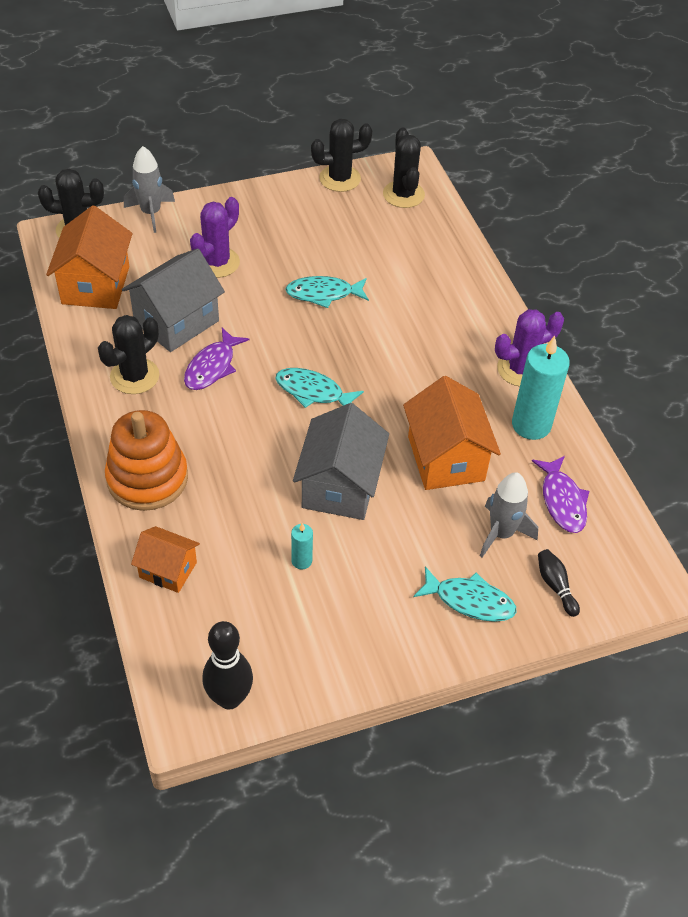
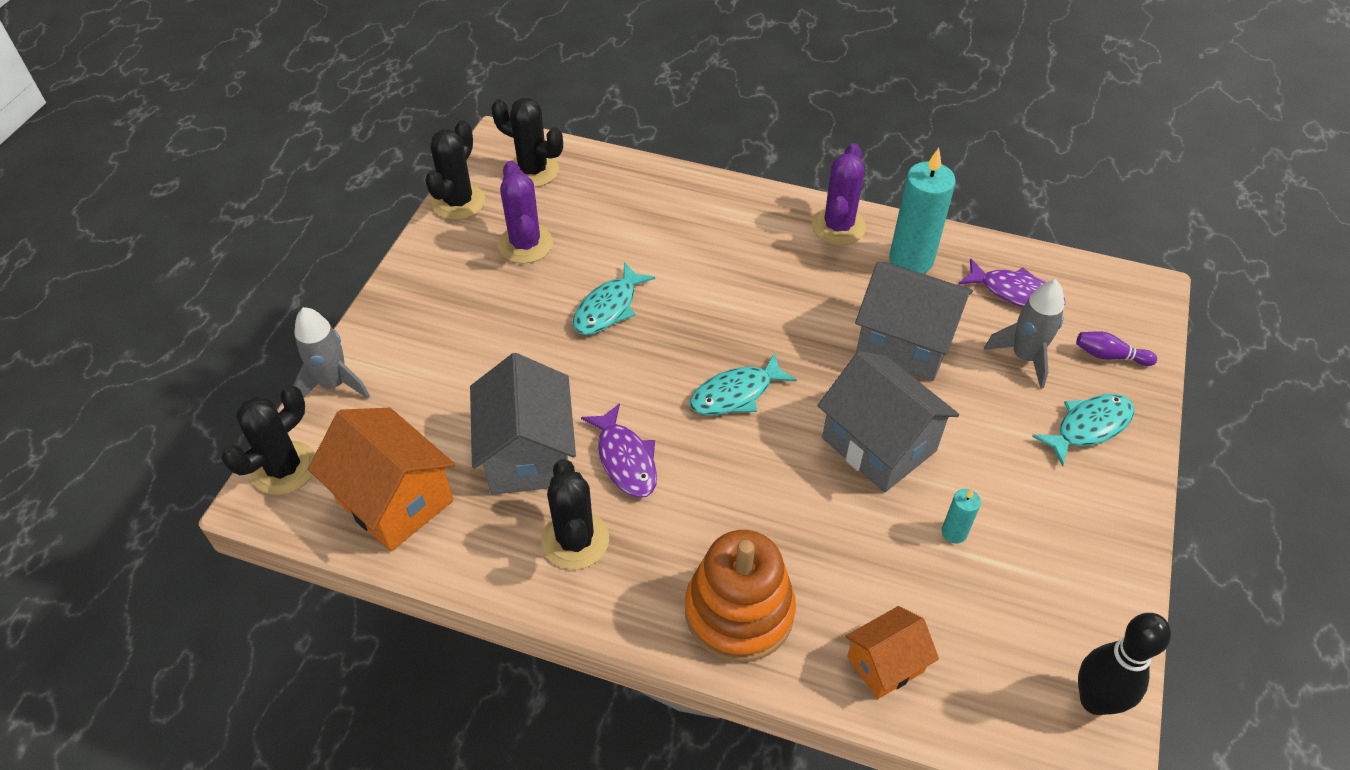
camera: 50 degrees left, 0 degrees up
(217, 262) = (474, 368): purple cactus -> purple cactus (525, 244)
(446, 458) = (905, 343): orange house -> grey house
(555, 586) = (1109, 356): black bowling pin -> purple bowling pin

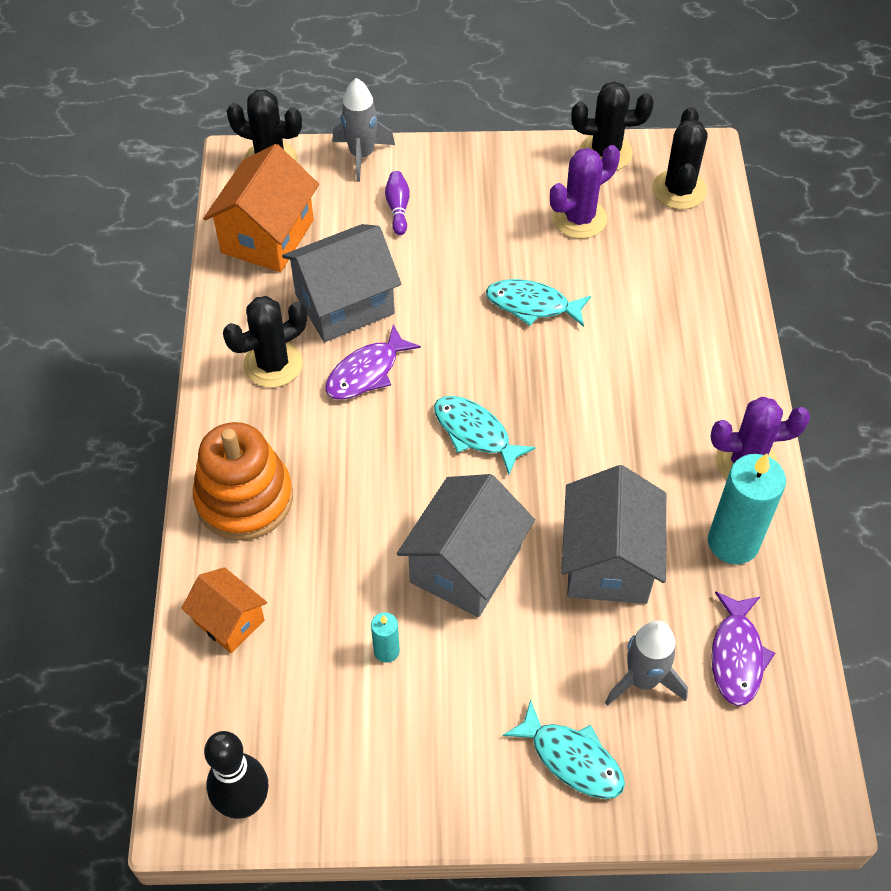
camera: 70 degrees right, 5 degrees up
(1109, 356) = (687, 769): purple bowling pin -> purple bowling pin (398, 208)

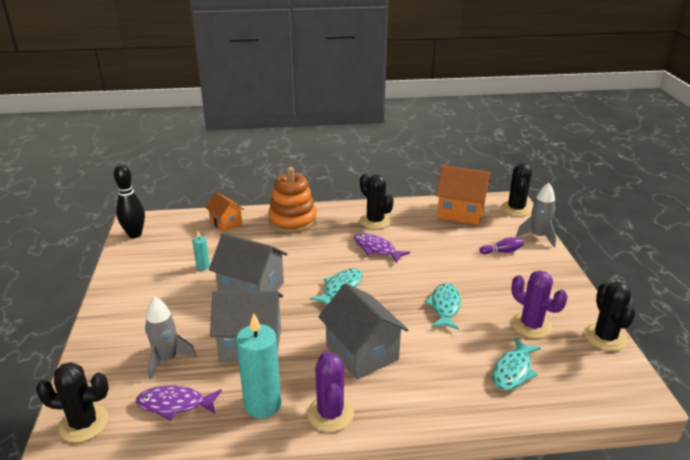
camera: 85 degrees right, 25 degrees down
(229, 621) = (226, 223): orange house -> orange house turned 75 degrees counterclockwise
(344, 304) = (422, 239): grey house -> grey house (362, 352)
(572, 759) = (125, 331): turquoise fish -> turquoise fish (513, 371)
(679, 190) = (589, 378): black cactus -> black cactus (84, 423)

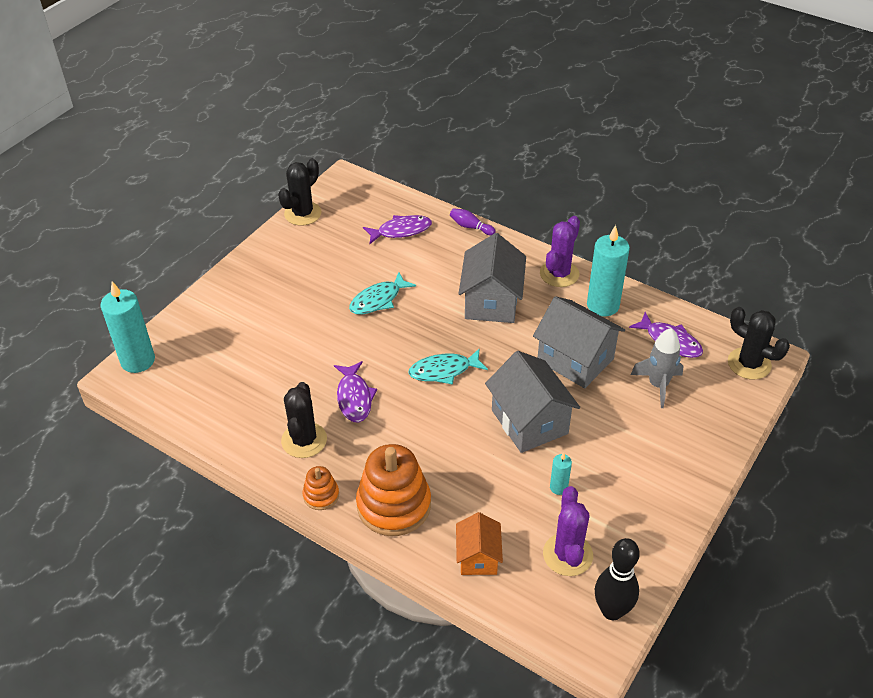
camera: 140 degrees left, 15 degrees up
(335, 208) = (321, 495): none -> orange stacking toy
(460, 212) = (199, 393): orange house -> none
(502, 251) = (245, 320): purple bowling pin -> purple bowling pin (470, 227)
(513, 371) = (401, 231): turquoise fish -> purple fish
(516, 209) = (138, 360): black cactus -> turquoise candle
(531, 325) = (337, 249): purple cactus -> purple cactus (567, 554)
(538, 236) = (184, 315): grey rocket -> none

